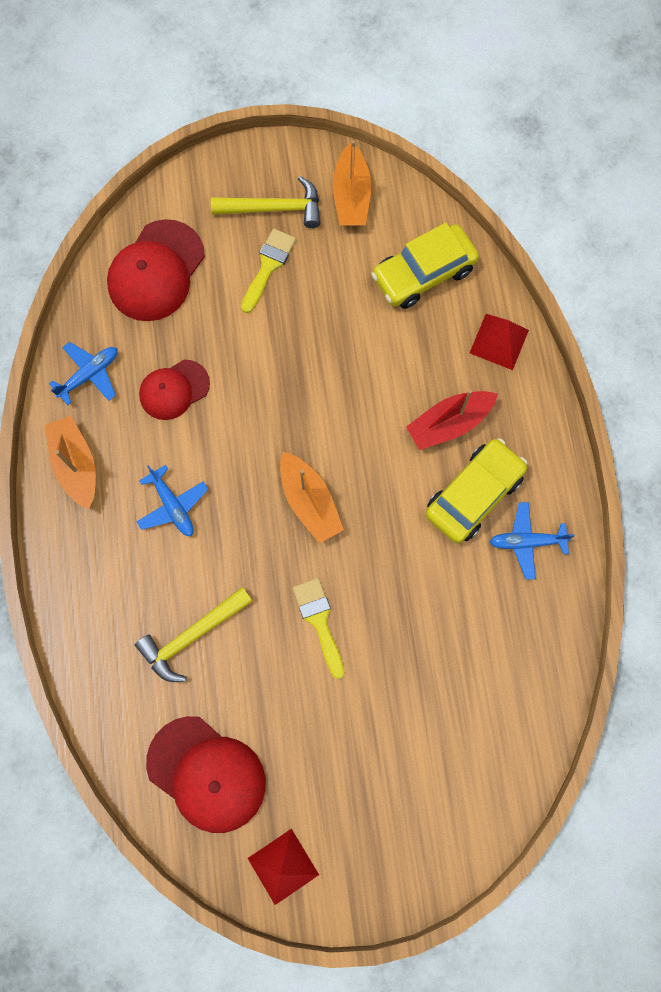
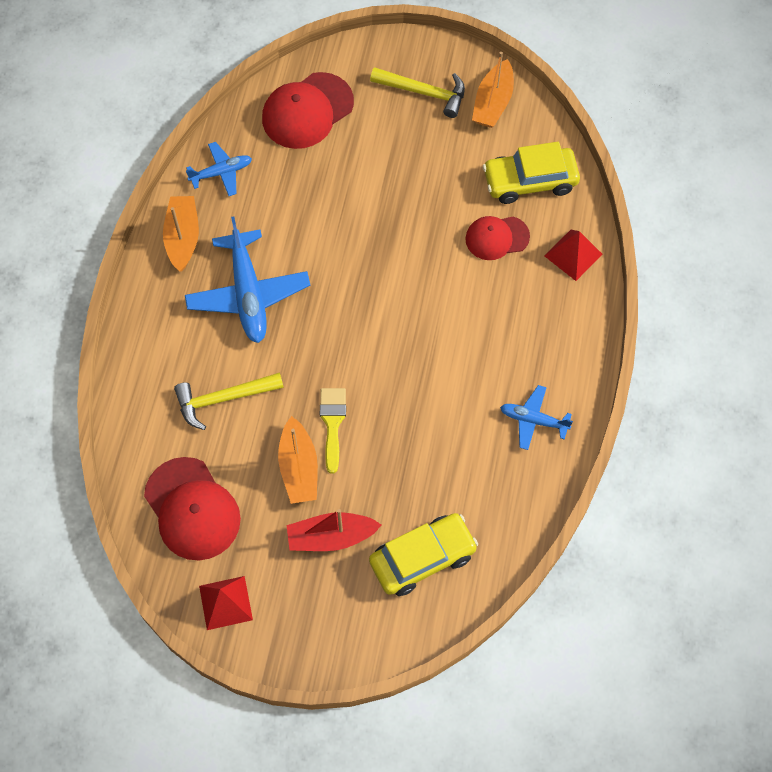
camera: 20 degrees right, 10 degrees down
(173, 506) = (248, 294): blue plane -> blue plane, size x1.83
(174, 390) = (285, 206): red cap -> red cap (497, 238)
(268, 266) = (401, 136): yellow brush -> none
(309, 501) = (362, 328): orange boat -> orange boat (299, 468)
(449, 423) = (504, 305): red boat -> red boat (331, 537)
(473, 494) = (503, 368): yellow car -> yellow car (422, 558)

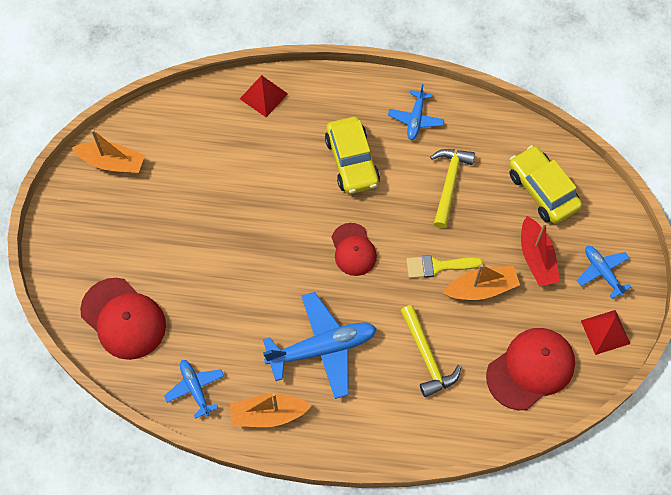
camera: 95 degrees left, 0 degrees up
(303, 613) = (602, 272): none -> blue plane
(424, 93) = (102, 219): yellow hammer -> yellow hammer (449, 183)
(497, 238) = (251, 153): red cap -> red cap (353, 250)
(530, 181) = (193, 130): yellow car -> yellow car (352, 161)

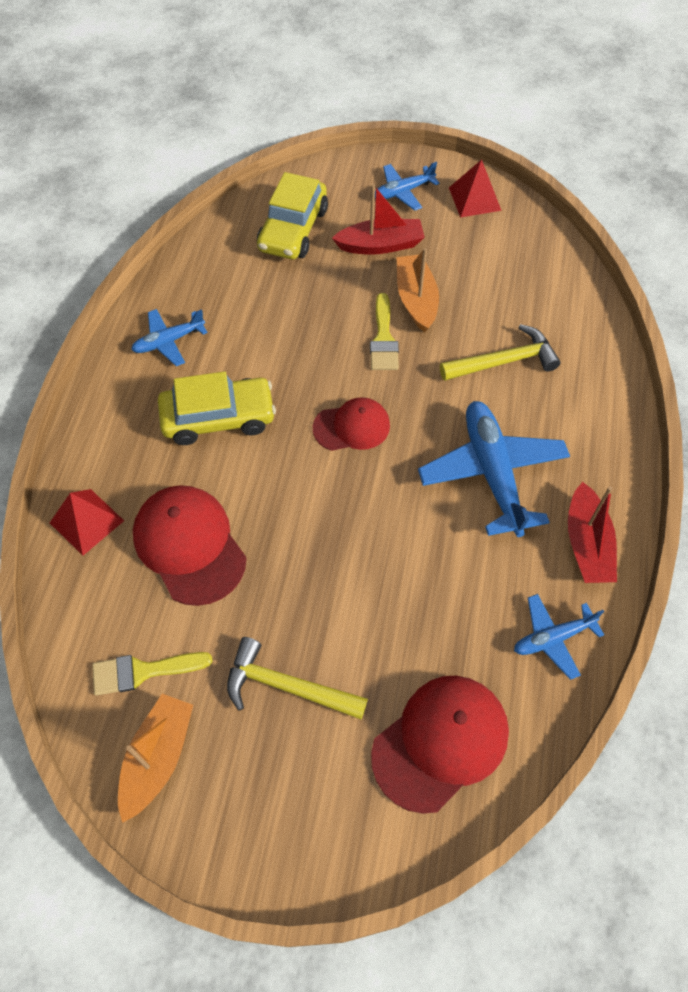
camera: 85 degrees left, 5 degrees down
(164, 146) = (143, 671): none -> yellow brush
(268, 414) = (587, 544): orange boat -> red boat
(415, 119) = (168, 341): blue plane -> blue plane turned 135 degrees clockwise
(449, 183) = (269, 316): yellow hammer -> yellow hammer (286, 686)
(530, 369) = (518, 266): red cap -> red cap (189, 545)
(542, 190) = (293, 229): yellow car -> yellow car turned 45 degrees counterclockwise

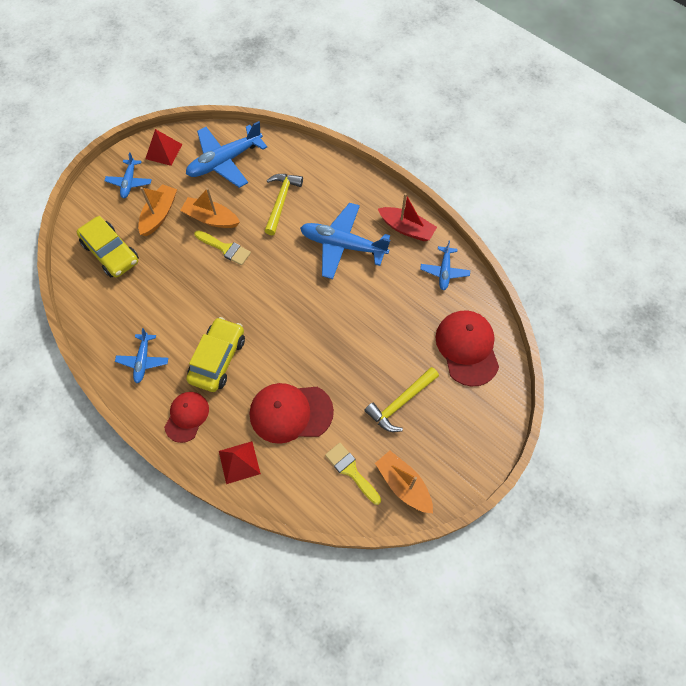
camera: 60 degrees left, 5 degrees up
(143, 671) = (351, 471): yellow brush -> yellow brush turned 120 degrees clockwise
(352, 427) = (271, 294): red cap -> red cap (187, 416)
(380, 245) = (159, 215): red boat -> orange boat
(513, 267) = (225, 161): none -> blue plane

